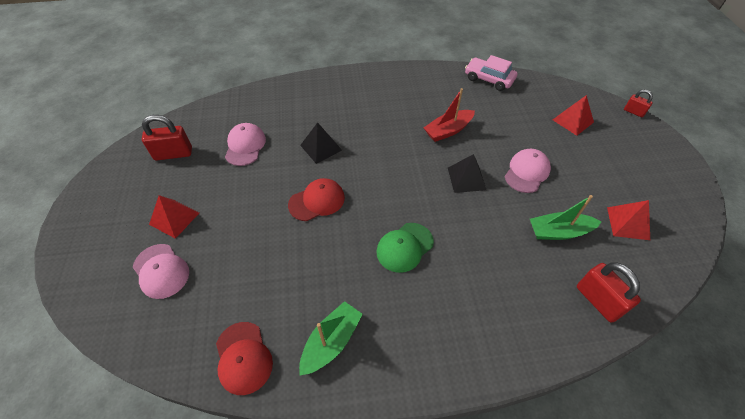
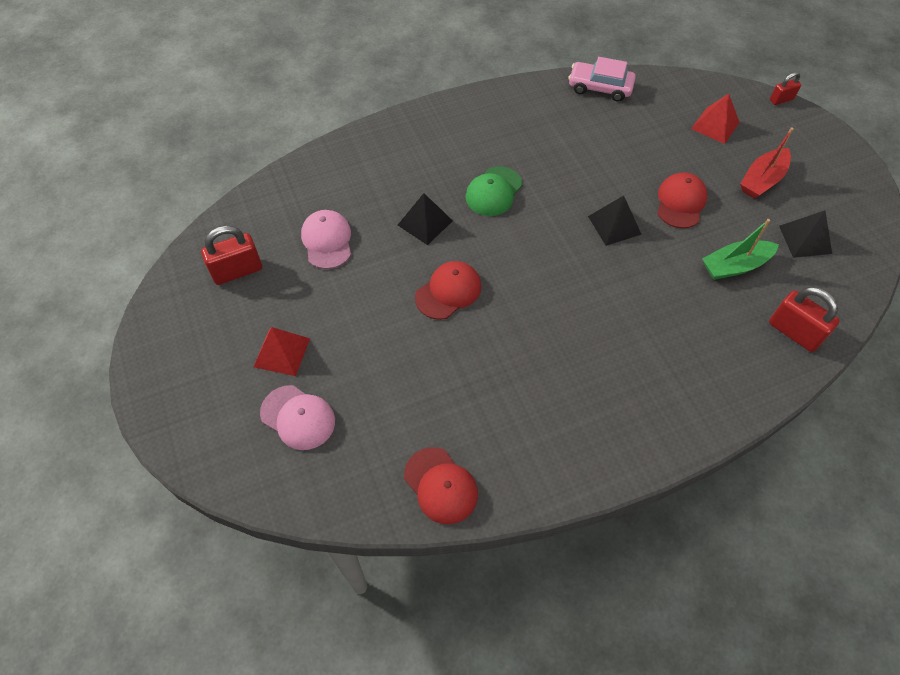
camera: 15 degrees left, 5 degrees up
(331, 342) = (530, 445): green boat -> none
(404, 247) = (572, 323): green cap -> green cap (493, 191)
(448, 130) = (573, 168): red boat -> red boat (762, 180)
(527, 172) = (680, 202): pink cap -> red cap
(628, 223) = (805, 239): red pyramid -> black pyramid
(633, 112) = (781, 100): red padlock -> red padlock turned 45 degrees counterclockwise

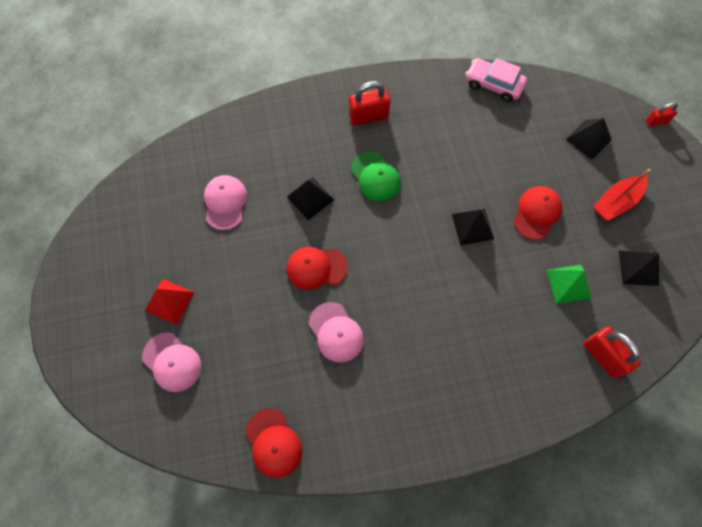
camera: 10 degrees right, 10 degrees up
(237, 271) = (147, 219): red padlock -> red padlock (368, 116)
(448, 292) = (316, 268): red cap -> red cap turned 150 degrees counterclockwise
(487, 355) = (336, 332): none -> pink cap
(493, 191) = (375, 177): green cap -> green cap turned 75 degrees counterclockwise
(715, 125) = (588, 139): red pyramid -> black pyramid
(735, 266) = (568, 284): green boat -> green pyramid

